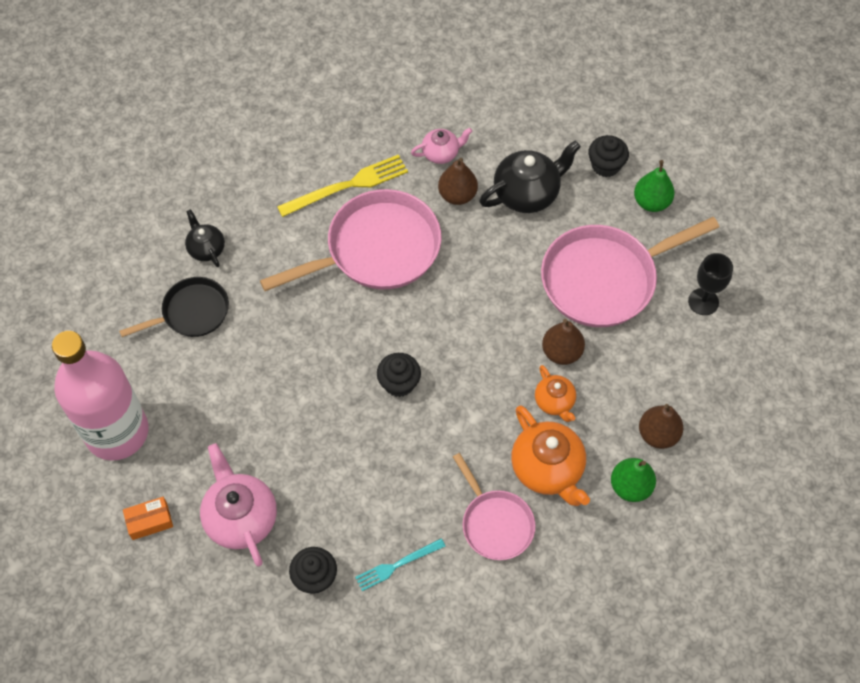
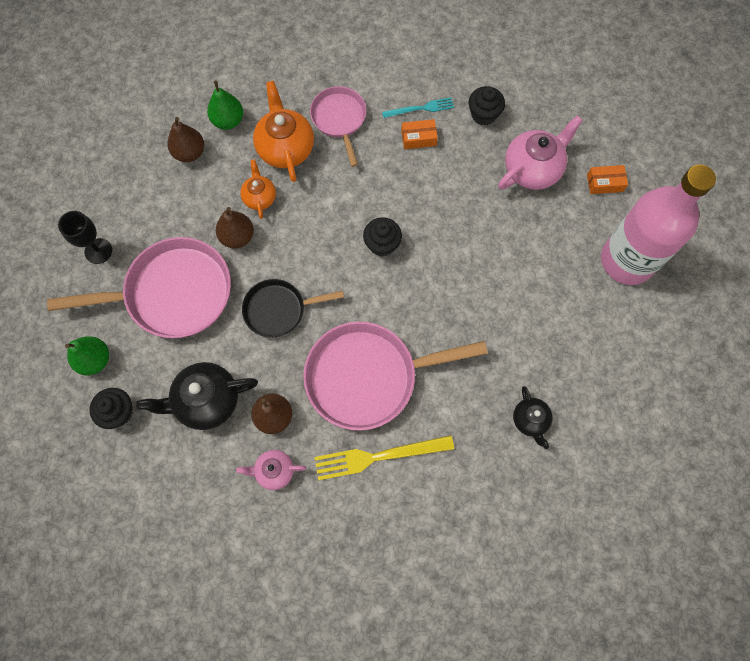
camera: 165 degrees left, 10 degrees up
(191, 312) = (552, 355): black pan -> black pan (279, 310)
(240, 517) = (533, 169): pink teapot -> pink teapot turned 120 degrees counterclockwise
(390, 523) = (418, 138): none -> orange box

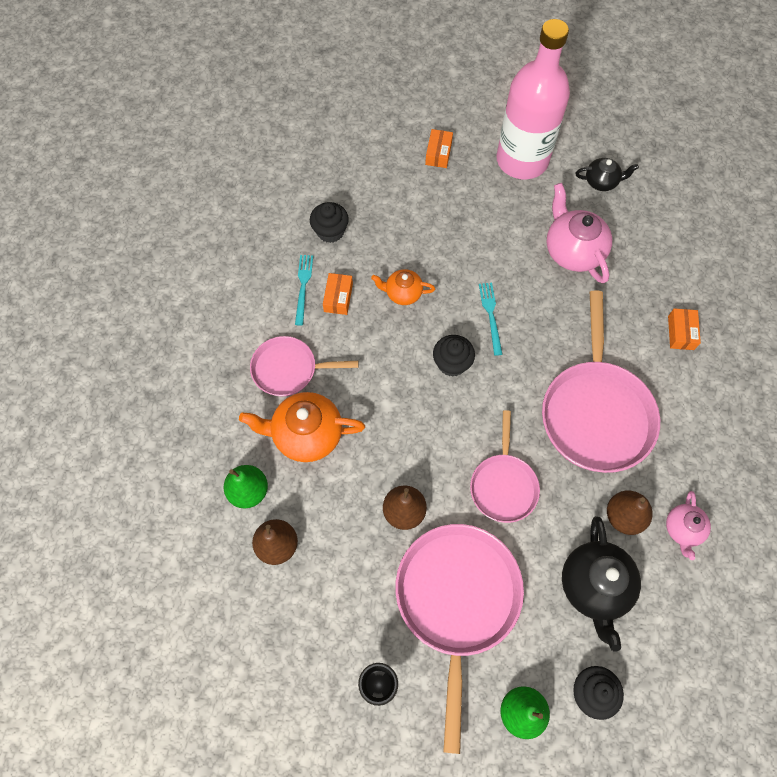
camera: 75 degrees left, 5 degrees down
(259, 197) = (361, 476): orange teapot -> orange teapot (402, 293)
(279, 310) = (503, 485): black pan -> pink pan
(378, 456) = (680, 423): yellow fork -> none
(440, 267) = (491, 315): none -> turquoise fork
(476, 445) = (680, 333): none -> orange box
(530, 420) = (663, 281): black teapot -> black teapot (601, 182)
(533, 169) = (406, 206): pink teapot -> pink teapot (572, 251)

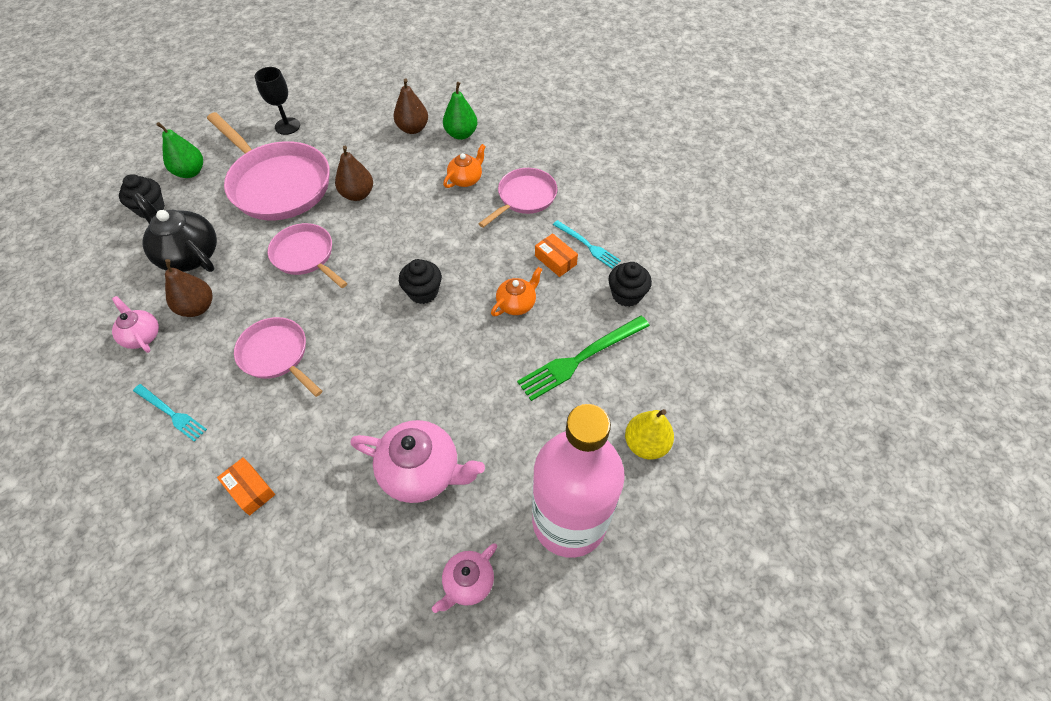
camera: 130 degrees right, 10 degrees down
(306, 434) = (466, 179): orange teapot -> orange teapot, size x0.57
(411, 224) = (580, 358): none -> green fork
(438, 153) = (646, 444): orange box -> yellow pear
(491, 315) = (432, 349): turquoise fork -> turquoise fork (171, 413)
(596, 412) = (277, 355): pink pan -> pink pan, size x0.58
(601, 182) = (468, 583): black teapot -> pink teapot

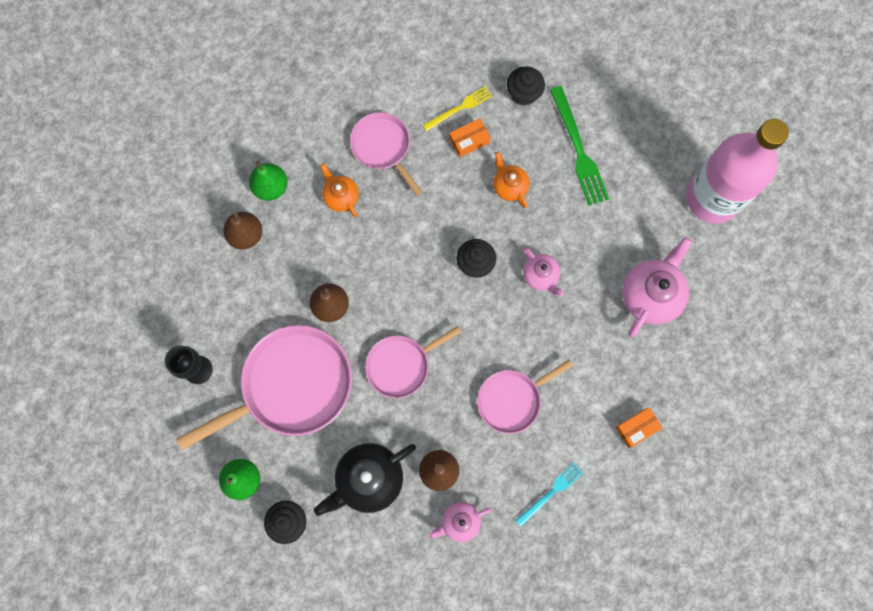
camera: 75 degrees left, 20 degrees up
(468, 583) = (742, 278): pink teapot -> pink teapot (540, 276)
(587, 245) = (459, 108): turquoise fork -> yellow fork
(646, 444) = (665, 126): yellow pear -> none

